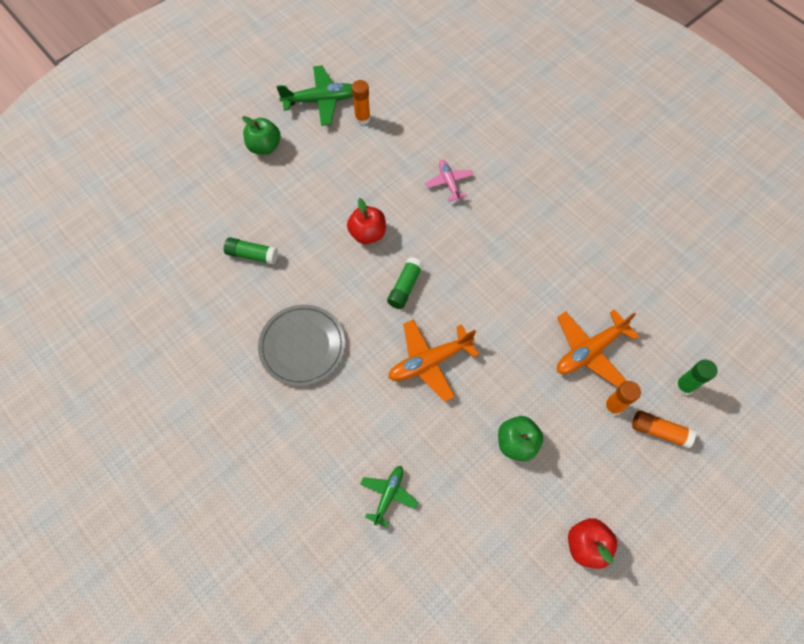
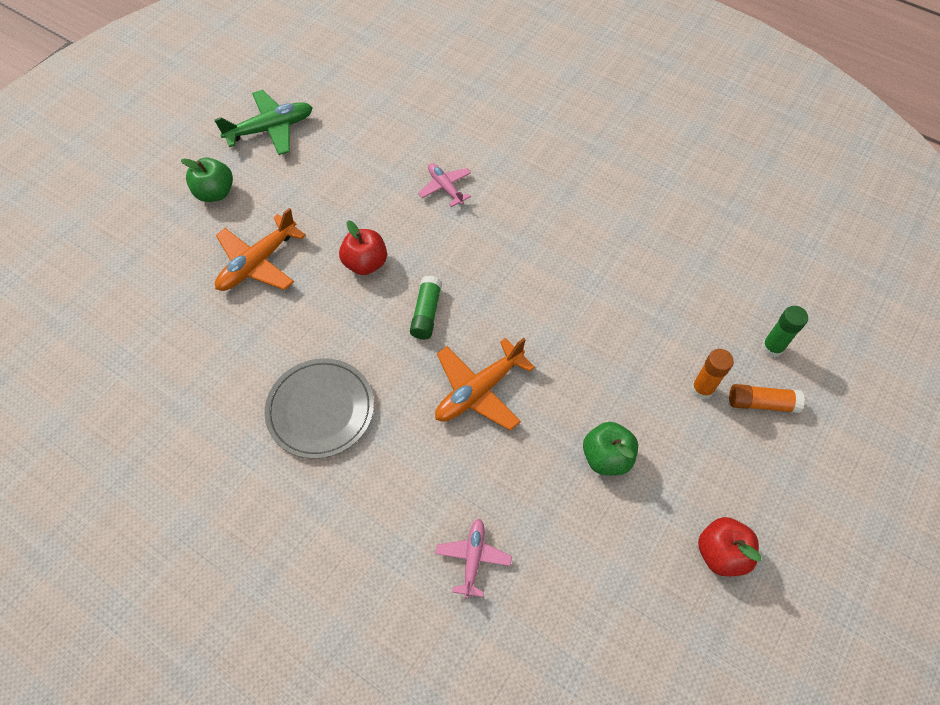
camera: 15 degrees left, 5 degrees down
(252, 255) = (231, 318): green glue stick -> none
(362, 118) = (325, 139): orange glue stick -> none
(388, 495) = (473, 558): green plane -> pink plane
(589, 351) = (657, 334): orange plane -> orange plane (258, 263)

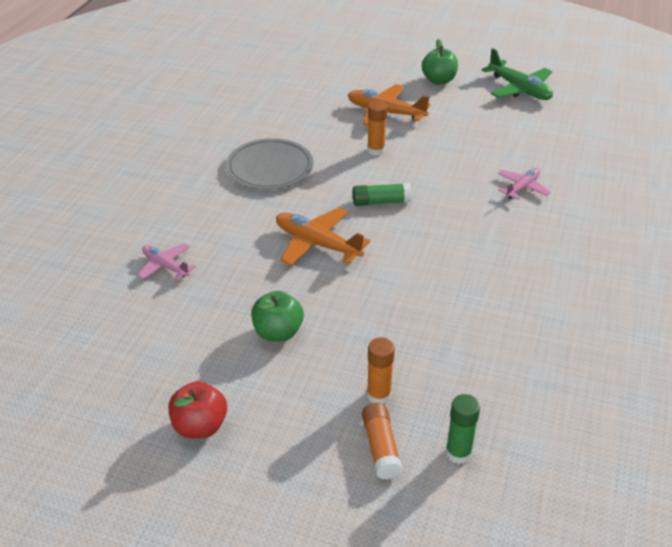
camera: 75 degrees right, 20 degrees down
(330, 293) = (376, 150): none -> orange glue stick
(365, 263) = (413, 161): red apple -> none
(473, 558) = (165, 266): pink plane -> pink plane turned 135 degrees counterclockwise

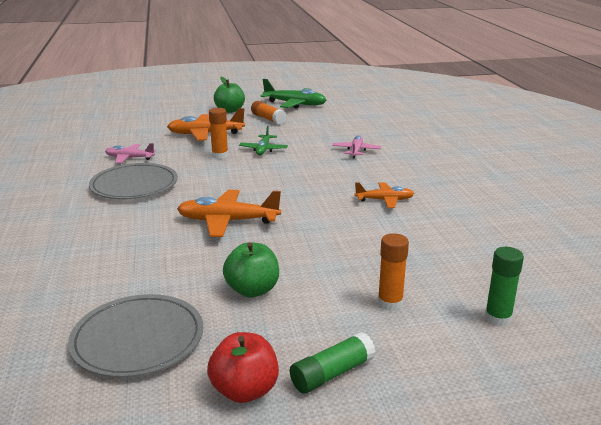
camera: 30 degrees left, 15 degrees down
(160, 345) = (138, 339): none -> grey plate
(165, 266) = (87, 276): pink plane -> pink plane (129, 158)
(381, 202) = (256, 183): green glue stick -> green glue stick (332, 373)
(381, 447) = (433, 339): orange glue stick -> orange glue stick (268, 119)
(425, 155) = (263, 149): none -> green plane
(488, 270) = (385, 200): none -> orange plane

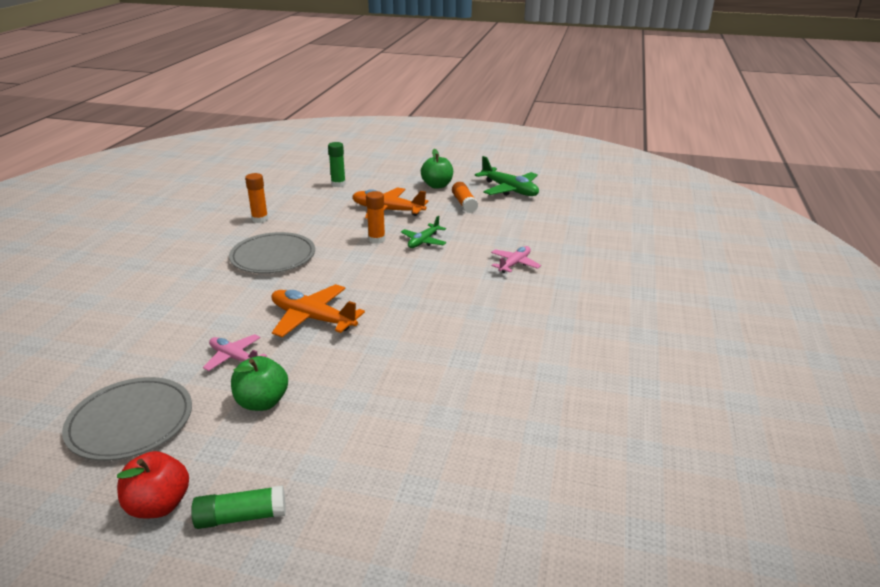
camera: 25 degrees right, 5 degrees up
(129, 158) = (296, 224): pink plane -> pink plane (234, 358)
(385, 200) = (483, 334): orange plane -> none
(390, 303) = (366, 459): orange glue stick -> orange glue stick (260, 219)
(498, 318) = (452, 516): green glue stick -> green glue stick (338, 184)

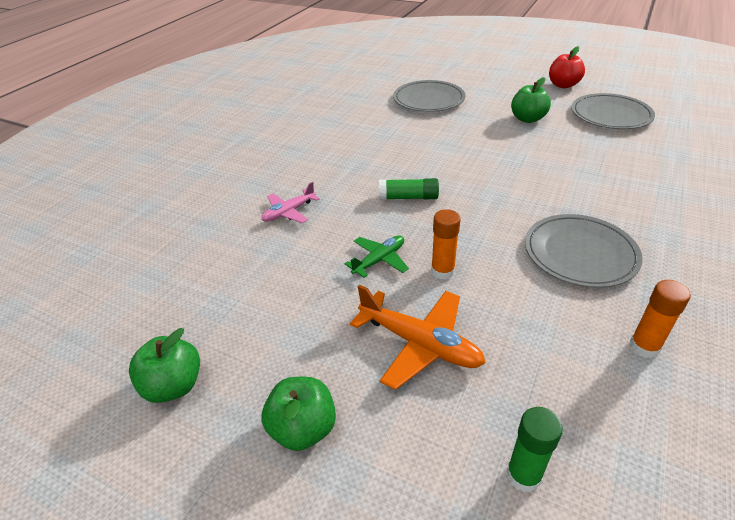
camera: 165 degrees left, 10 degrees up
(234, 358) = (563, 145): pink plane -> none
(241, 517) = (518, 80): green glue stick -> green glue stick (408, 197)
(312, 318) = (507, 170): orange plane -> none
(415, 435) = (428, 99): none -> grey plate
(464, 204) = (282, 347): orange glue stick -> none
(509, 190) = (174, 385): green plane -> green apple

